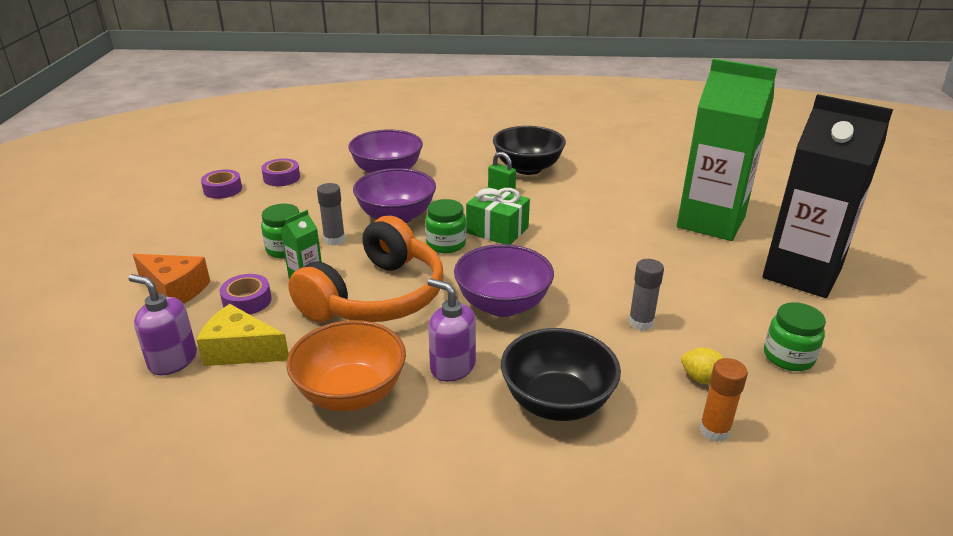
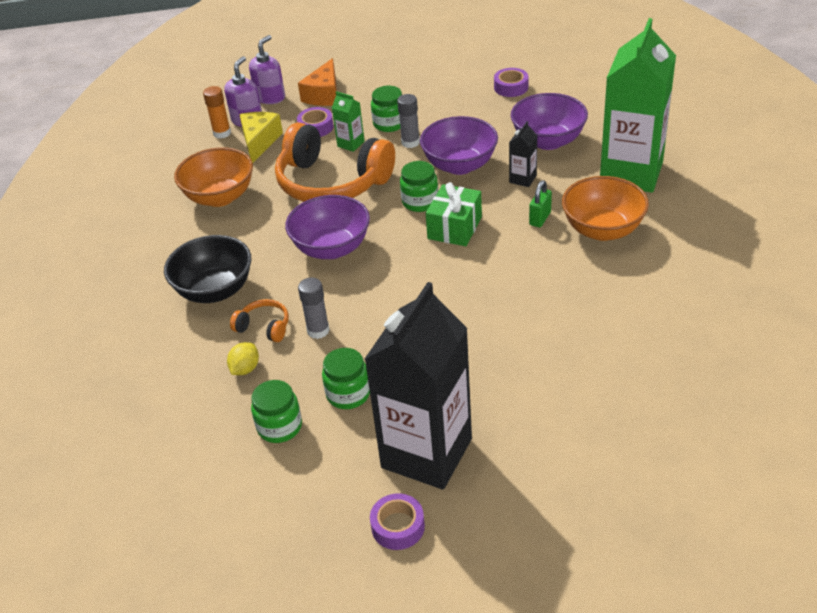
camera: 85 degrees right, 10 degrees up
(223, 189) = (477, 66): purple tape -> purple tape (398, 527)
(439, 190) = (523, 179): none -> black carton
(452, 367) = (250, 235): purple soap dispenser -> purple soap dispenser (270, 97)
(527, 168) = (602, 230): black bowl -> orange bowl
(631, 362) = (264, 327): none -> orange headphones
(711, 222) = (523, 382): green carton -> green carton (631, 173)
(714, 430) = (186, 374): orange glue stick -> orange glue stick (222, 133)
(735, 310) = (348, 394): none -> green jar

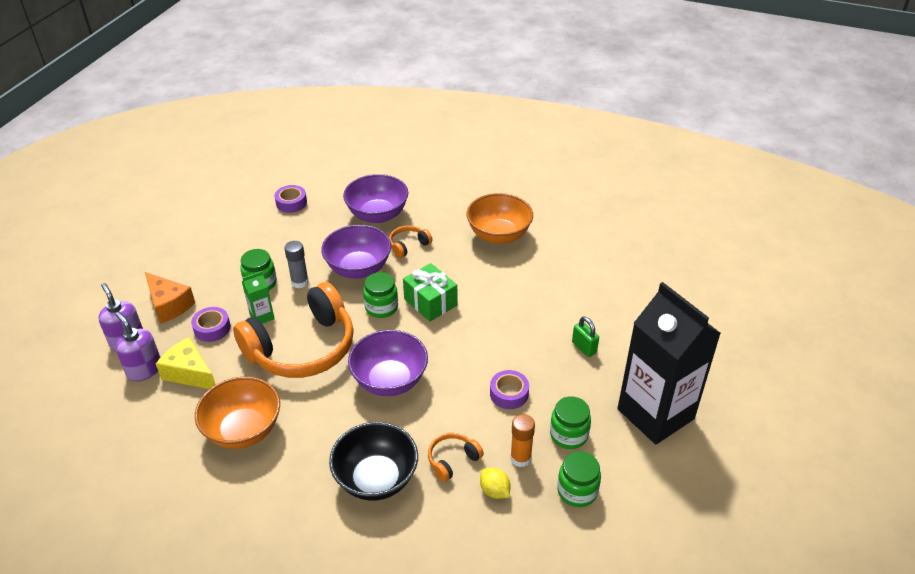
camera: 65 degrees left, 0 degrees up
(222, 133) = (143, 395): orange glue stick -> orange glue stick (520, 458)
(318, 330) = (484, 426): grey glue stick -> none
(398, 527) = (715, 457): purple tape -> purple tape (509, 394)
(523, 179) = (408, 245): black carton -> orange headphones
(540, 218) = (460, 257): green padlock -> green padlock (584, 348)
(631, 173) = (453, 197): green carton -> none

